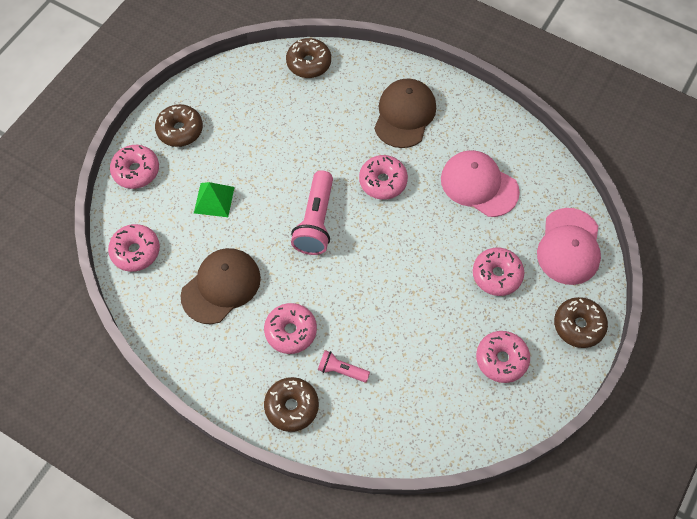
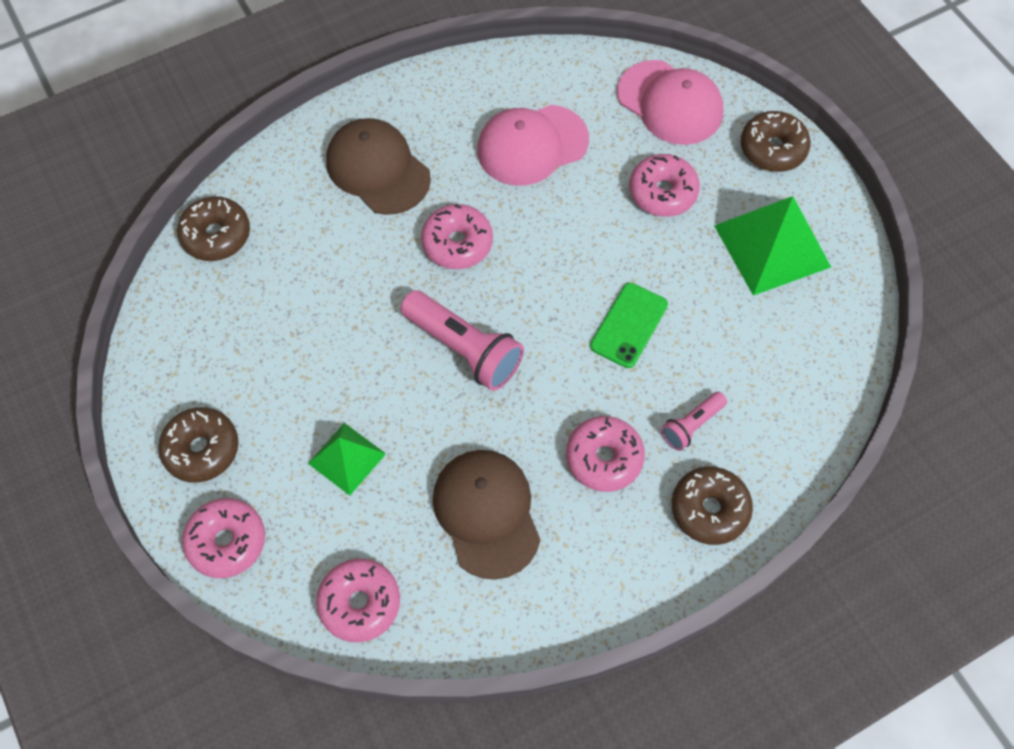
camera: 60 degrees left, 0 degrees up
(388, 302) = (629, 325): none -> green phone
(501, 359) = (772, 246): pink donut -> green pyramid

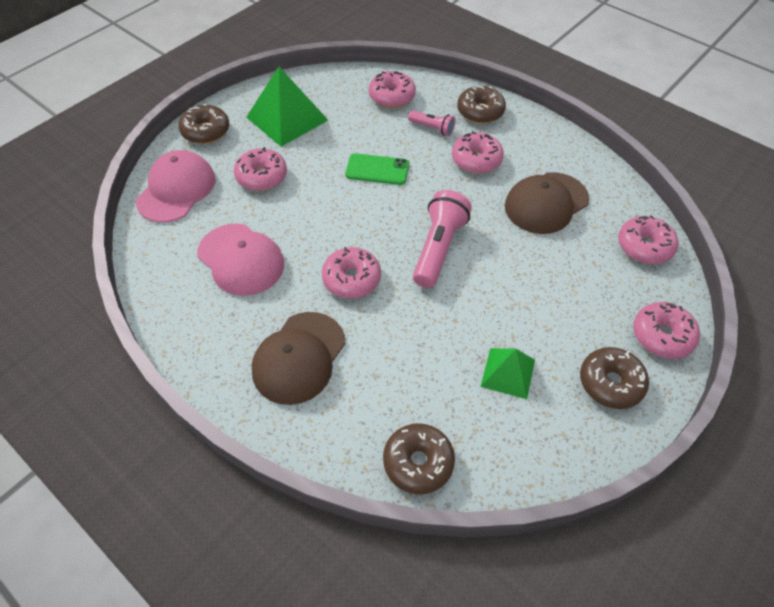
camera: 110 degrees left, 10 degrees down
(347, 458) = (558, 287): green pyramid -> green pyramid (508, 373)
(783, 395) = (392, 96): none -> pink donut

